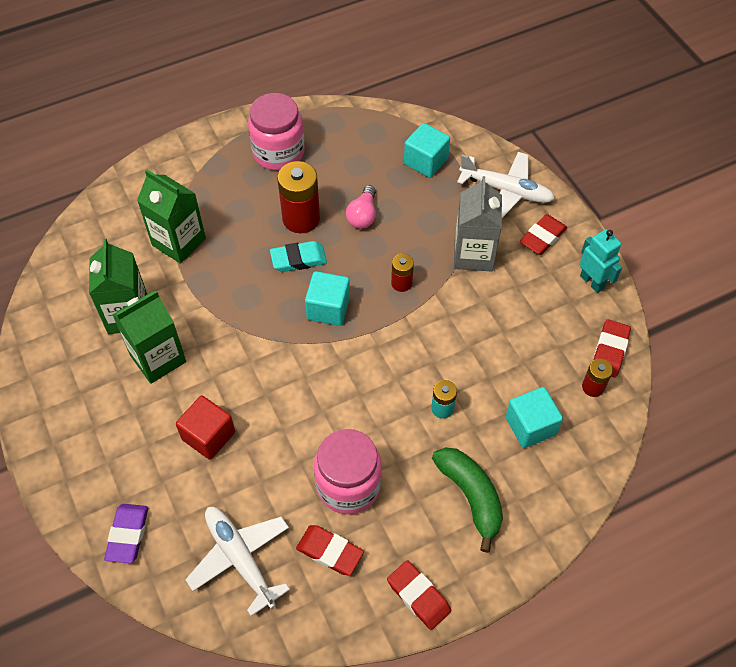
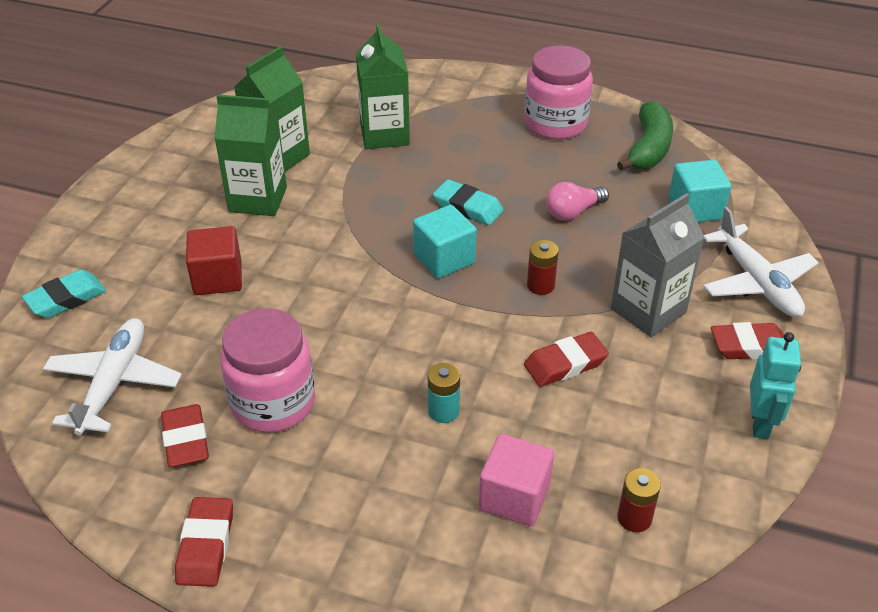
camera: 45 degrees right, 15 degrees down
(128, 535) = (66, 299): purple eraser -> turquoise eraser
(301, 218) = (511, 180): red battery -> none
(471, 496) = (370, 506): green banana -> green banana (649, 148)
(530, 426) = (514, 497): turquoise cube -> pink cube
(610, 351) = (700, 500): red eraser -> red eraser (565, 364)

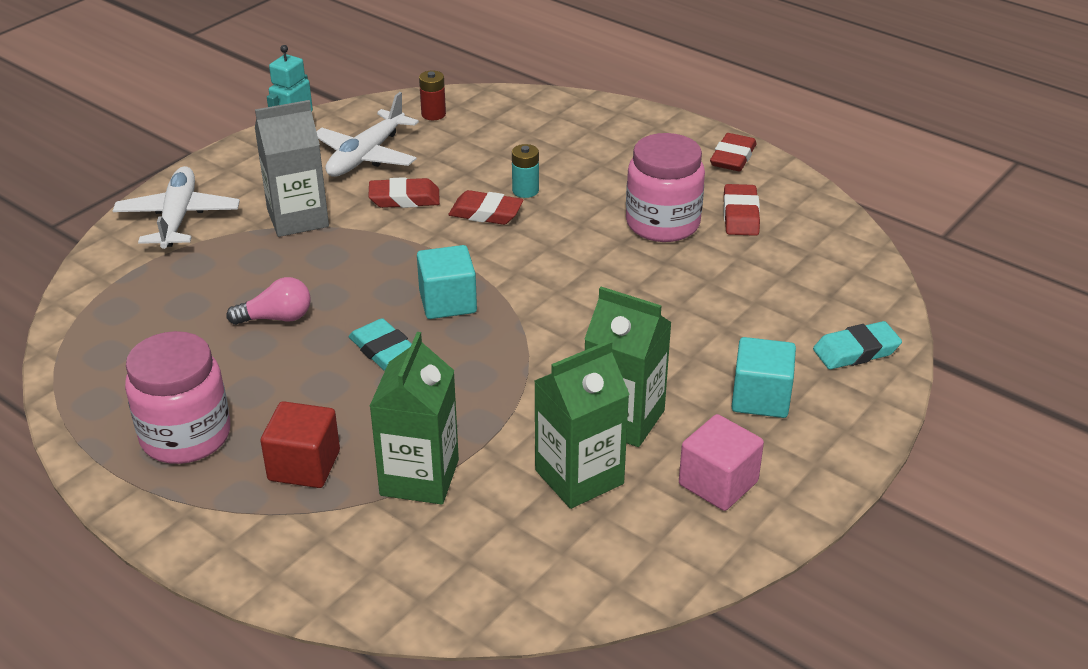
camera: 160 degrees left, 5 degrees down
(114, 383) = (801, 266): white plane -> white plane (366, 155)
(218, 278) = (691, 336): red cube -> red cube (304, 465)
(514, 497) = (505, 138): pink cube -> pink cube (718, 483)
(540, 285) = (373, 258): red battery -> none
(649, 148) = (113, 372): green banana -> none
(695, 209) = (149, 291): turquoise cube -> turquoise cube (760, 398)
(749, 346) = (245, 178): red eraser -> red eraser (486, 213)

